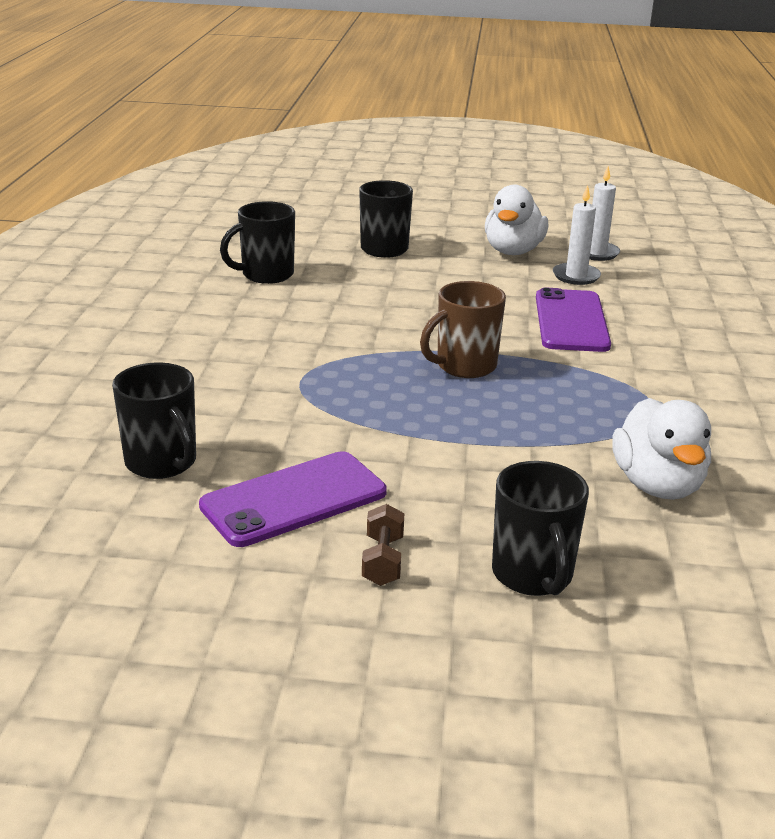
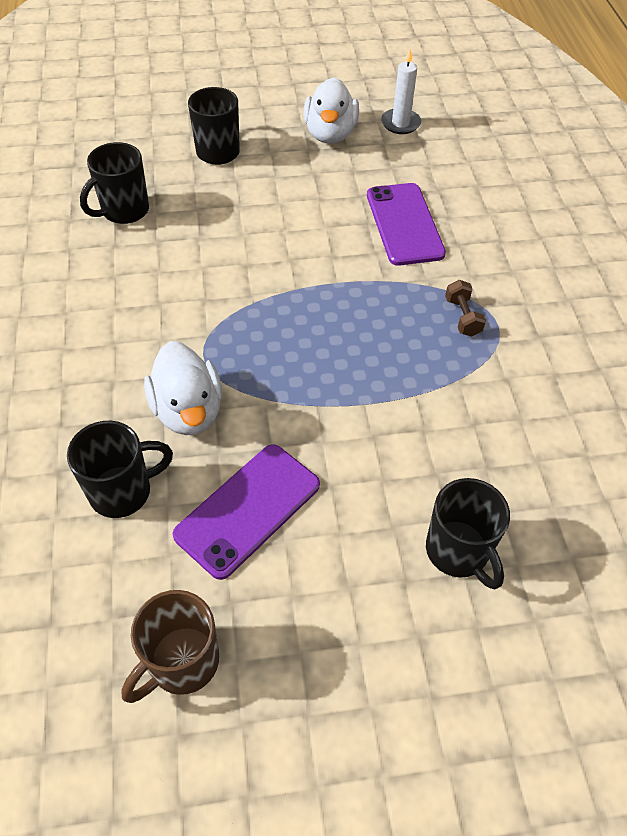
camera: 15 degrees left, 25 degrees up
(162, 463) = (123, 491): black mug -> black mug turned 60 degrees counterclockwise
(383, 561) = (341, 565): brown dumbbell -> brown dumbbell (462, 317)
(464, 366) = (334, 304): brown mug -> brown mug (182, 662)
(576, 276) = (392, 160): white candle -> none
(657, 485) = (522, 421): white duck -> white duck (188, 410)

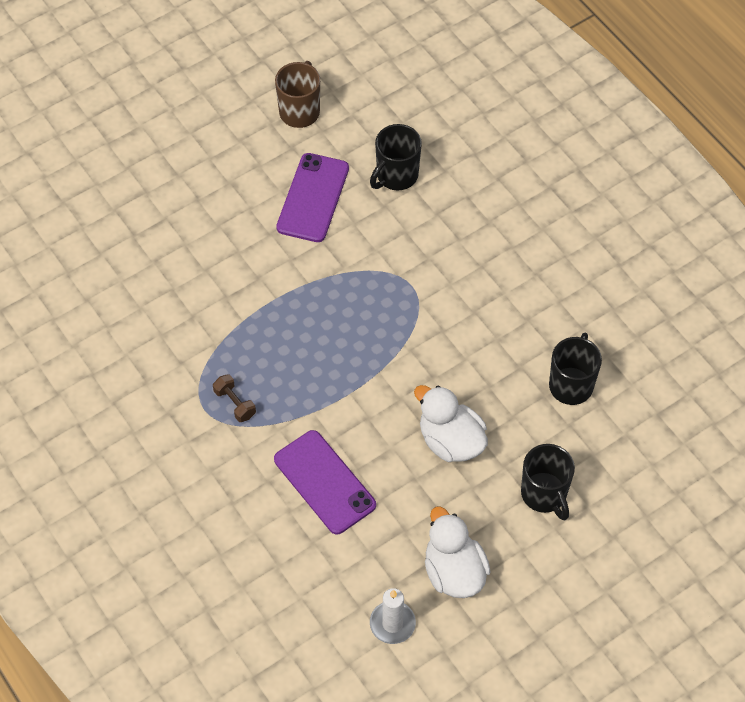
camera: 155 degrees right, 5 degrees up
(188, 410) = (392, 241): white duck -> white duck (450, 441)
(458, 552) = (172, 227): black mug -> none

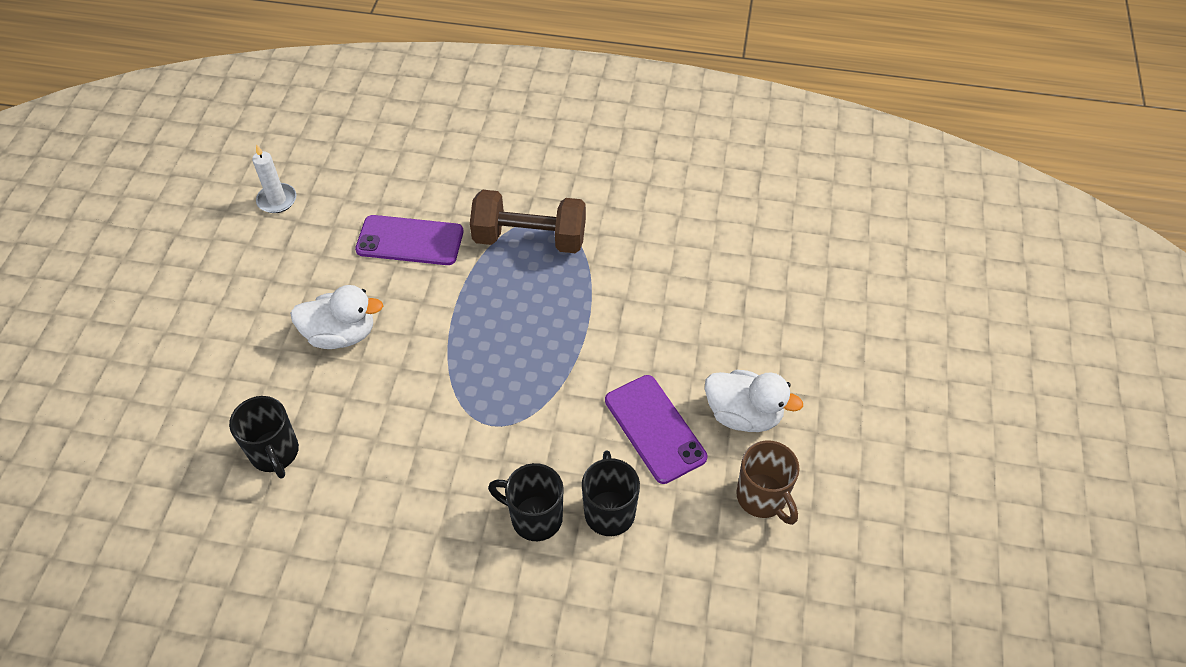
camera: 135 degrees right, 5 degrees down
(235, 403) = (529, 238): brown dumbbell -> brown dumbbell, size x2.36
(454, 571) = (259, 257): white duck -> white duck (743, 415)
(544, 494) = (230, 353): black mug -> black mug (535, 518)

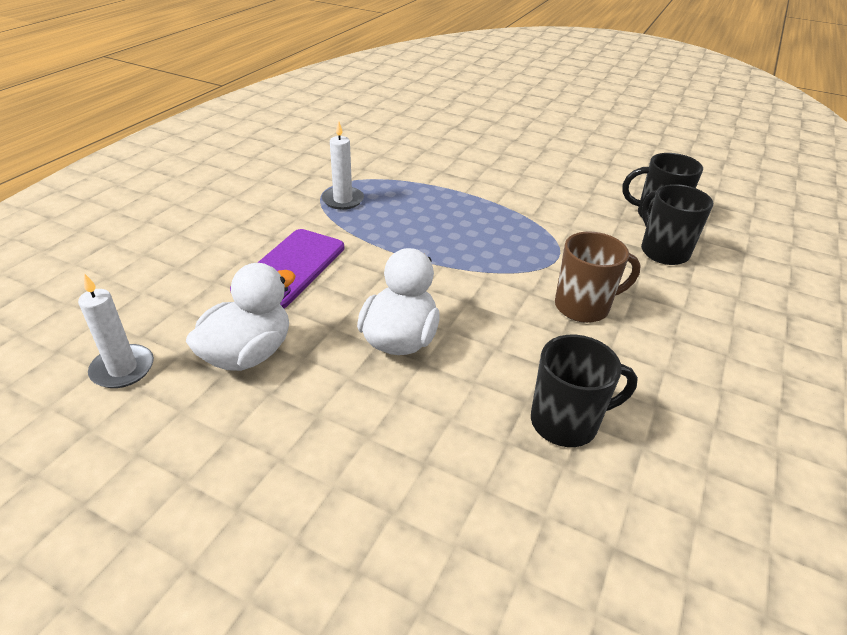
camera: 75 degrees left, 15 degrees down
(529, 238) = (343, 200): brown dumbbell -> white candle
(535, 518) = (663, 251): black mug -> black mug turned 120 degrees clockwise
(654, 429) = (579, 183): purple phone -> none
(743, 415) = (573, 150): white duck -> white duck (248, 354)
(762, 498) = (646, 158): brown mug -> brown mug (583, 307)

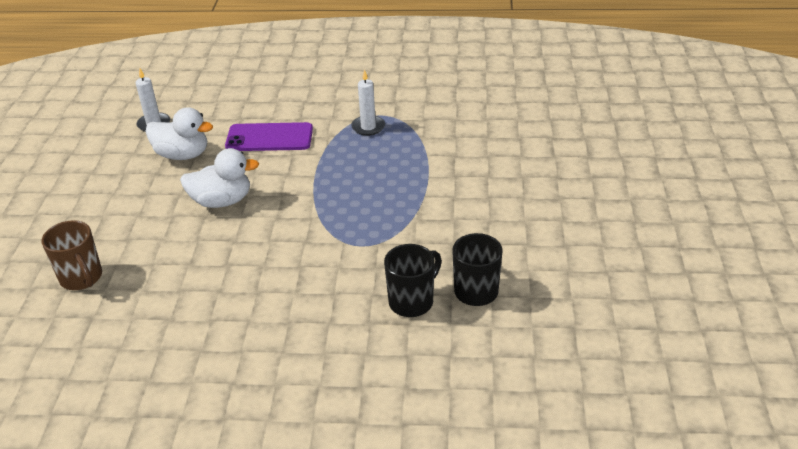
camera: 70 degrees right, 0 degrees up
(566, 422) = (177, 283): black mug -> none
(583, 307) = (301, 270): brown mug -> brown mug (82, 278)

